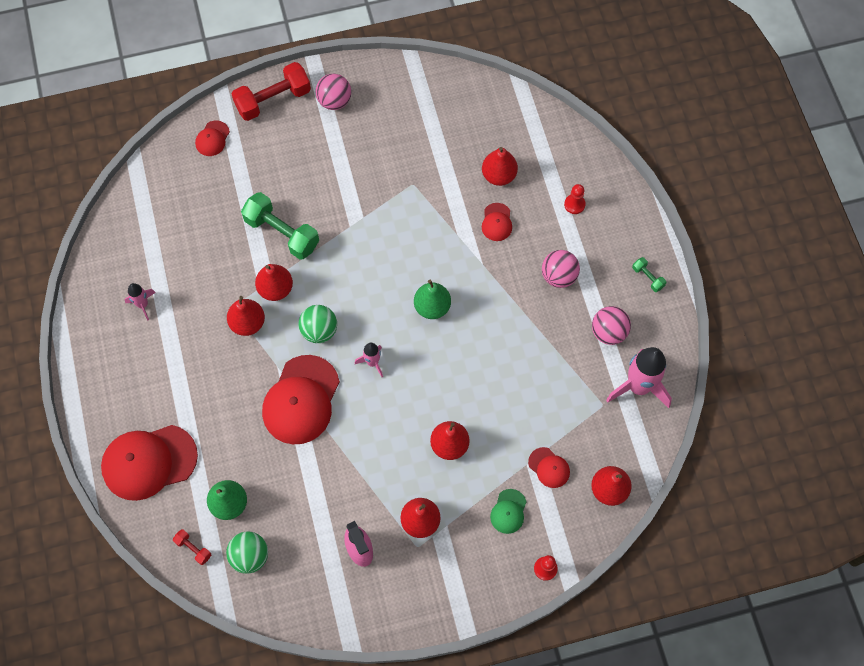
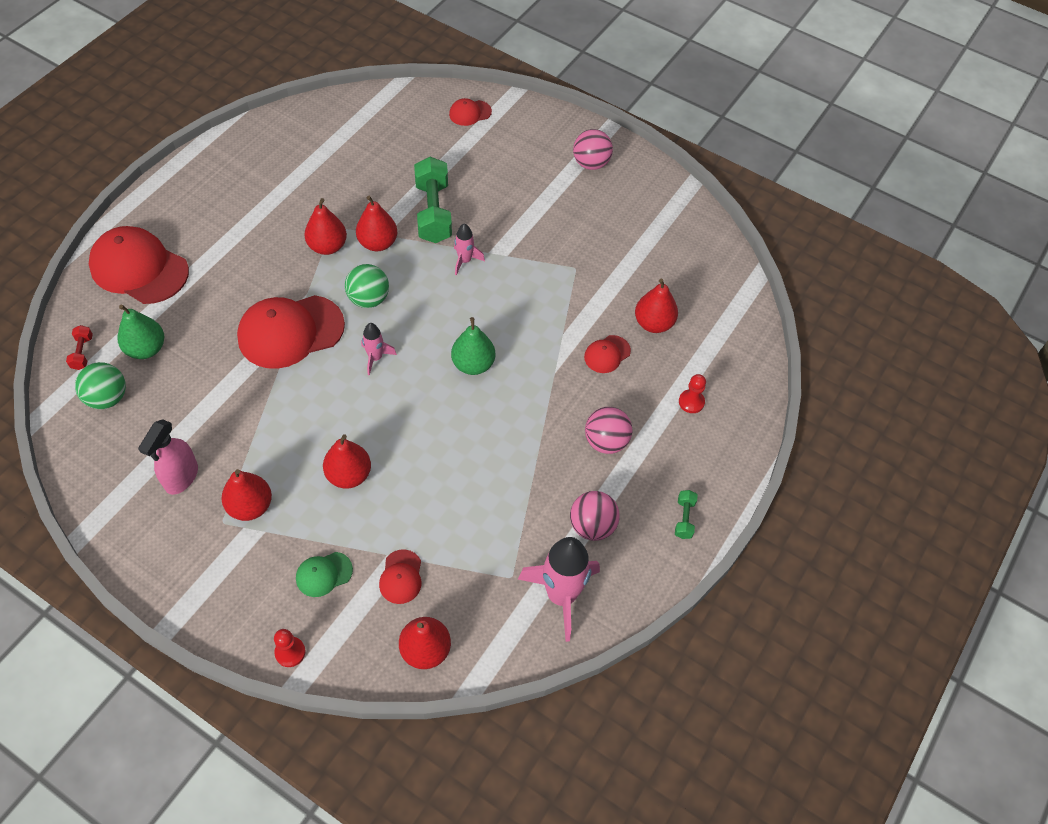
camera: 45 degrees right, 10 degrees down
(143, 305) = (278, 170): pink rocket -> pink rocket (465, 261)
(273, 100) = (546, 126): red dumbbell -> none

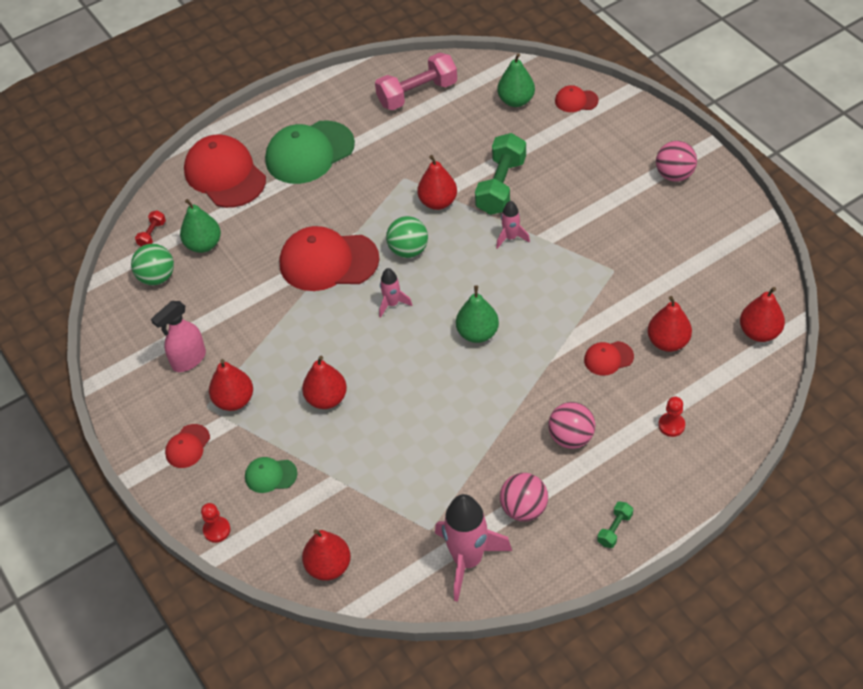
camera: 30 degrees right, 5 degrees down
(222, 224) = (309, 152): none -> green cap
(311, 139) = (417, 94): none -> pink dumbbell
(327, 246) = (392, 194): red pear -> red pear (759, 332)
(401, 577) = (334, 498): red cap -> red cap (187, 446)
(412, 125) = (516, 101): none -> green pear

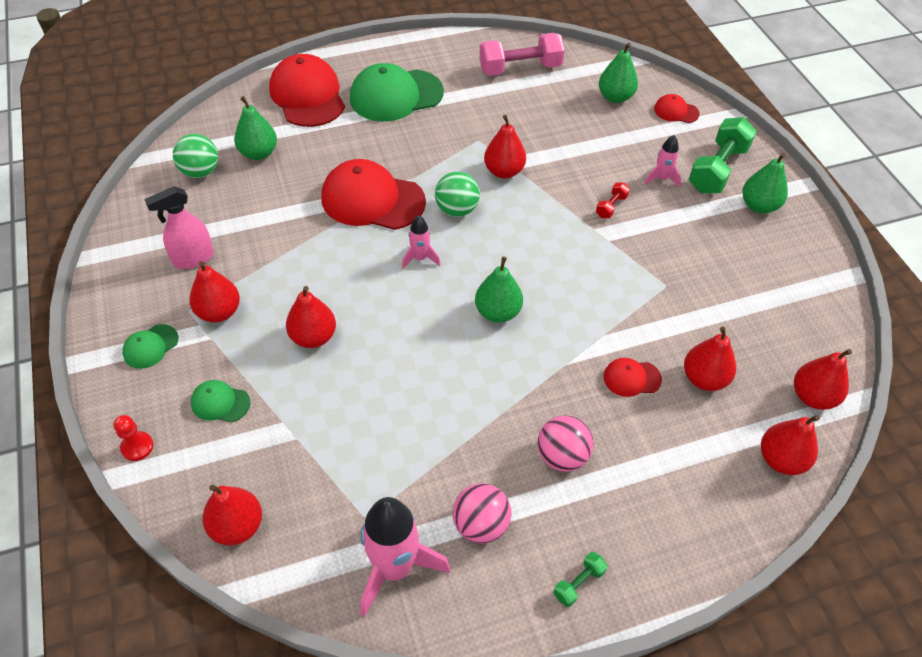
camera: 10 degrees right, 0 degrees up
(152, 234) = (215, 131): red dumbbell -> red dumbbell (611, 206)
(187, 446) = (150, 346): red cap -> green cap
(501, 186) = (573, 172): green dumbbell -> green dumbbell (717, 169)
(511, 238) = (566, 224): pink rocket -> pink rocket (661, 179)
(671, 425) = (682, 475): red pawn -> none
(674, 175) = (759, 206): pink ball -> green pear
(746, 390) = (781, 459): none -> red pear

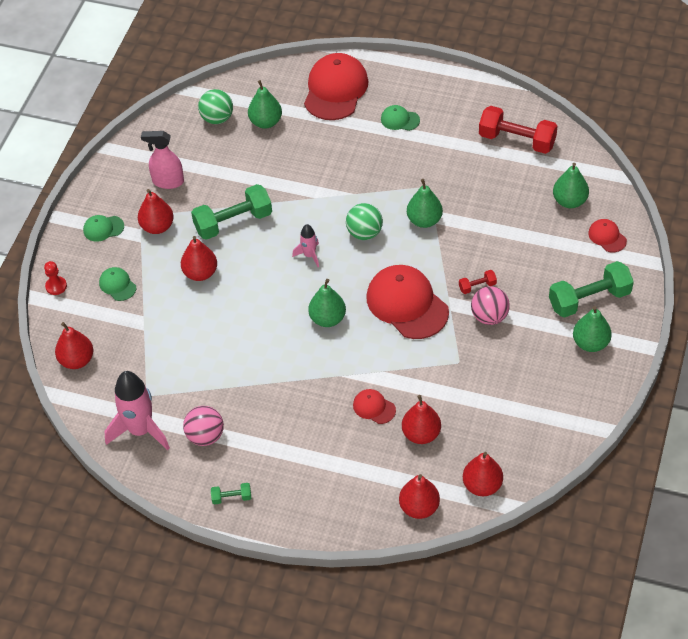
camera: 40 degrees right, 0 degrees up
(306, 265) = (233, 222): none -> green dumbbell
(372, 200) = (313, 196): red cap -> red cap (407, 304)
(396, 95) = (400, 120): green cap -> green cap, size x0.47
(504, 171) = (424, 220): red pear -> green pear
(520, 69) = (517, 140): pink dumbbell -> red dumbbell
(562, 456) = (286, 427): pink ball -> pink ball (489, 317)
(661, 179) = (537, 285): pink rocket -> none

